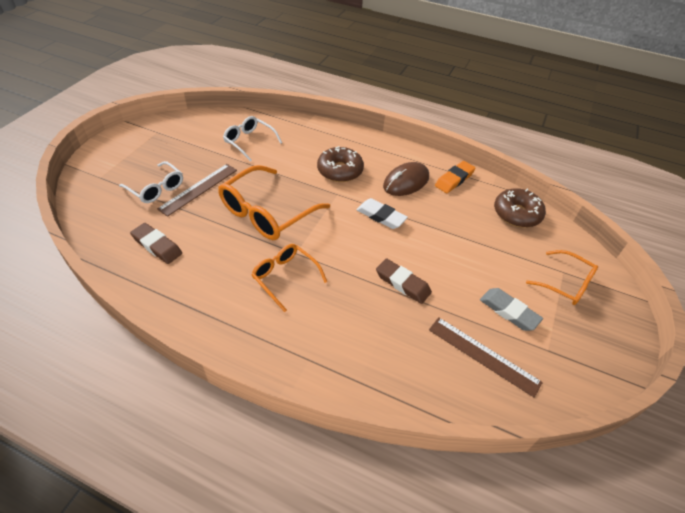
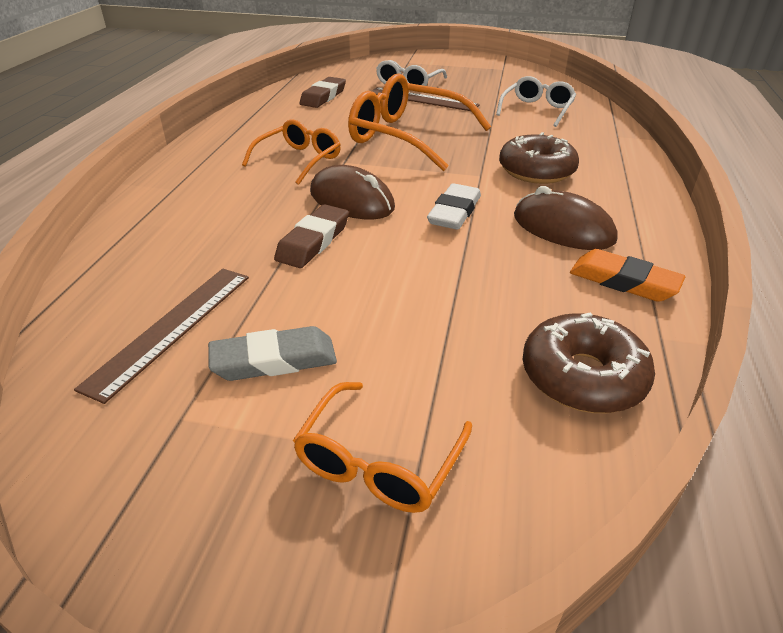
camera: 80 degrees right, 10 degrees down
(355, 258) = (351, 200): none -> brown mouse
(509, 311) = (274, 360): grey eraser -> grey eraser turned 45 degrees clockwise

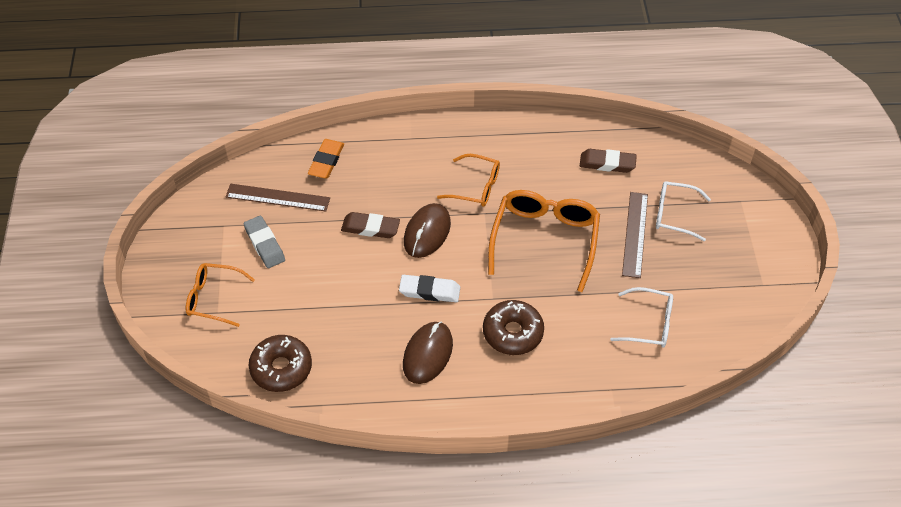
camera: 75 degrees right, 15 degrees up
(623, 281) = (372, 388): orange eraser -> orange eraser (326, 161)

